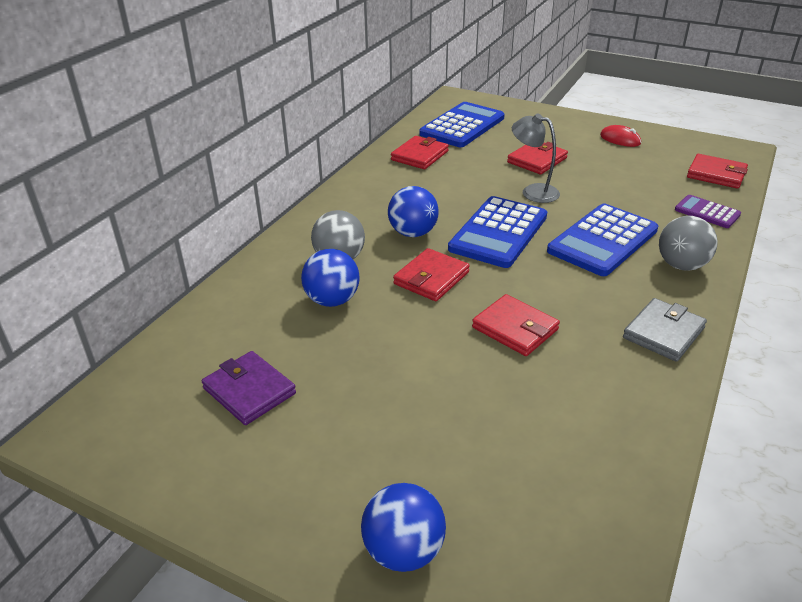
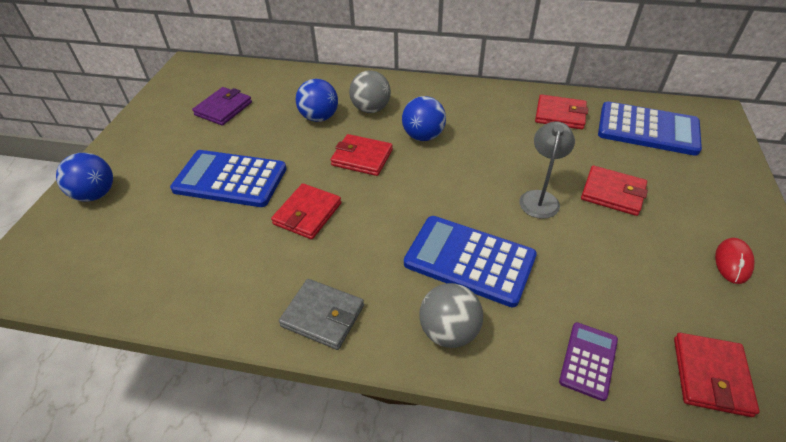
camera: 75 degrees right, 10 degrees up
(498, 233) = (448, 184): blue calculator -> blue calculator (230, 179)

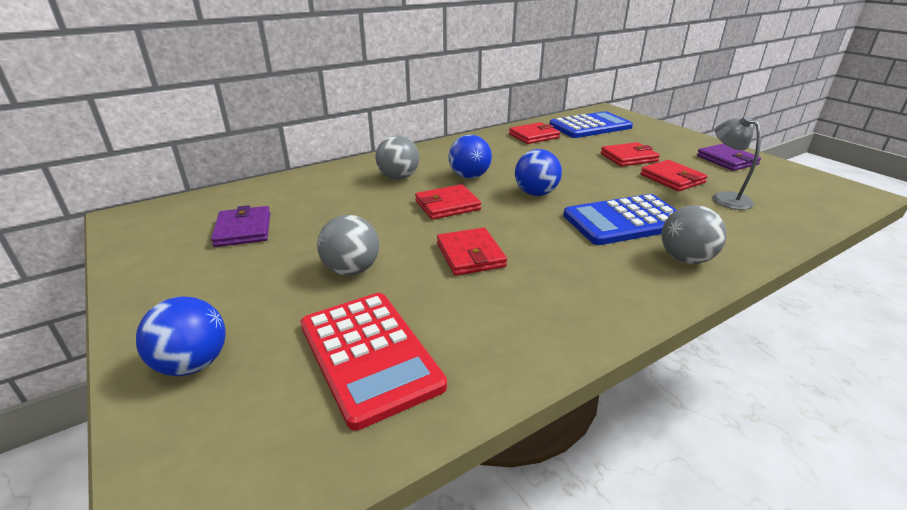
camera: 45 degrees left, 15 degrees down
(158, 247) = (369, 355): none -> red calculator
(230, 179) = (351, 270): blue calculator -> grey ball
(319, 117) = (362, 198): blue ball -> blue ball (536, 193)
(323, 316) = (604, 302): grey wallet -> none
(540, 198) = (600, 175): grey lamp -> grey lamp (724, 198)
(588, 360) = (763, 228): purple calculator -> none
(710, 376) = (807, 204): red wallet -> red wallet (672, 179)
(732, 262) = (727, 160): red mouse -> purple wallet

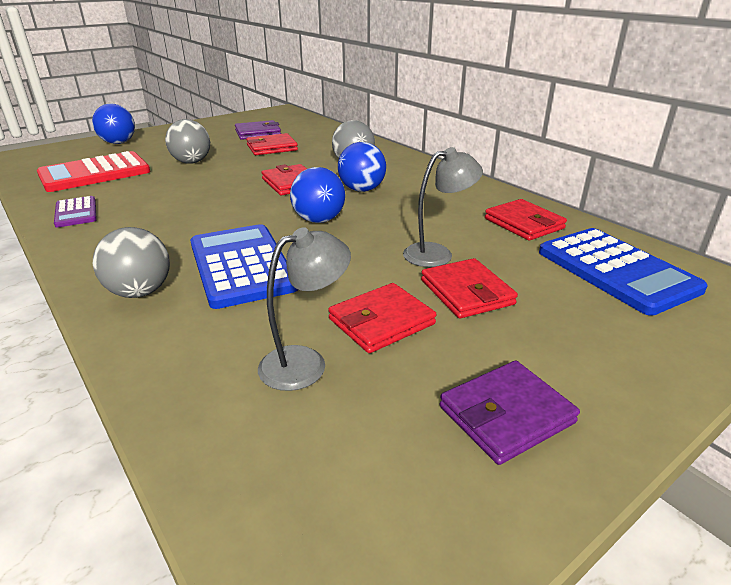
camera: 85 degrees right, 0 degrees up
(470, 255) = (196, 194): red wallet -> red wallet (272, 147)
(528, 336) = (76, 212): none -> purple calculator
(583, 160) = (437, 253): none -> grey lamp

